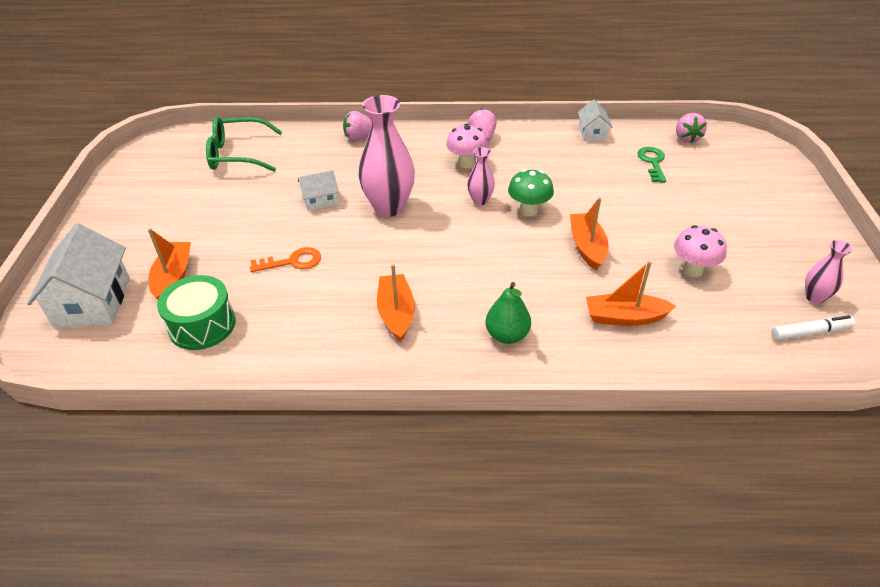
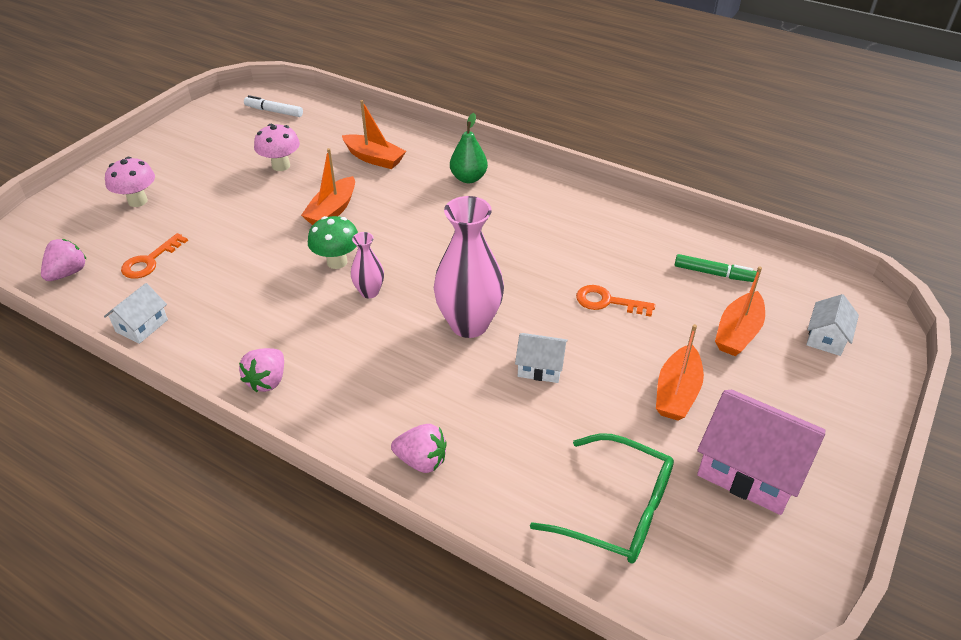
camera: 150 degrees left, 0 degrees up
(93, 302) = (826, 338): white house -> white house, size x0.53
(159, 196) = (750, 469): none -> pink house
(202, 325) = (714, 273): green drum -> green marker
(396, 313) = (539, 221): orange boat -> orange boat (677, 392)
(466, 163) = (331, 347): pink mushroom -> pink mushroom (138, 201)
(652, 162) = (150, 261): green key -> orange key
(814, 297) = (234, 124): pink vase -> none

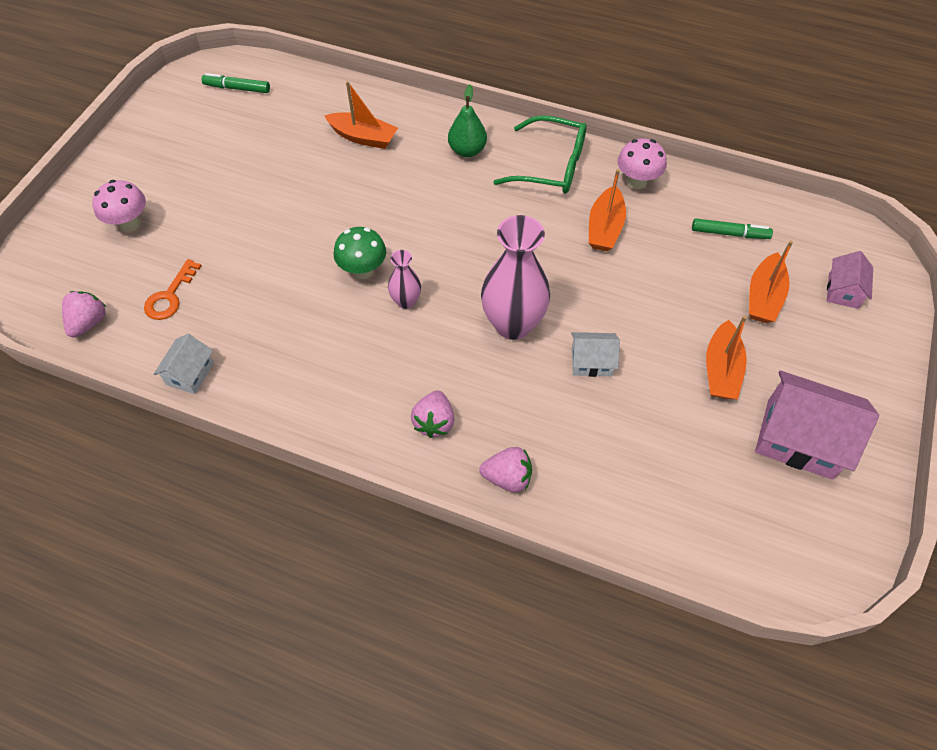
camera: 10 degrees left, 15 degrees up
(267, 381) = (337, 416): pink strawberry -> pink strawberry (434, 422)
(274, 111) = (237, 88): white marker -> green marker
(281, 166) = (268, 159): pink mushroom -> pink mushroom (637, 181)
(332, 210) = (339, 209): orange boat -> orange boat (605, 228)
(607, 302) = (637, 280): orange key -> none
(616, 509) = (692, 498): green glasses -> green glasses (550, 166)
(826, 338) = (843, 291): white house -> pink house

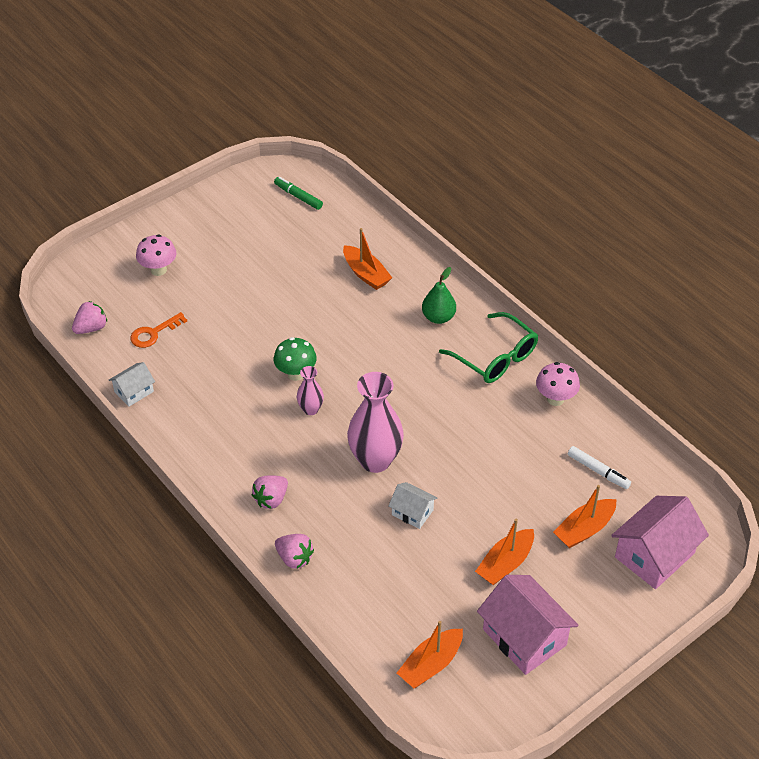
camera: 30 degrees right, 10 degrees down
(605, 228) = (500, 422): orange boat -> orange boat (431, 664)
(729, 233) = (598, 471): green marker -> white marker
(843, 291) = (654, 555): pink house -> pink house, size x1.87

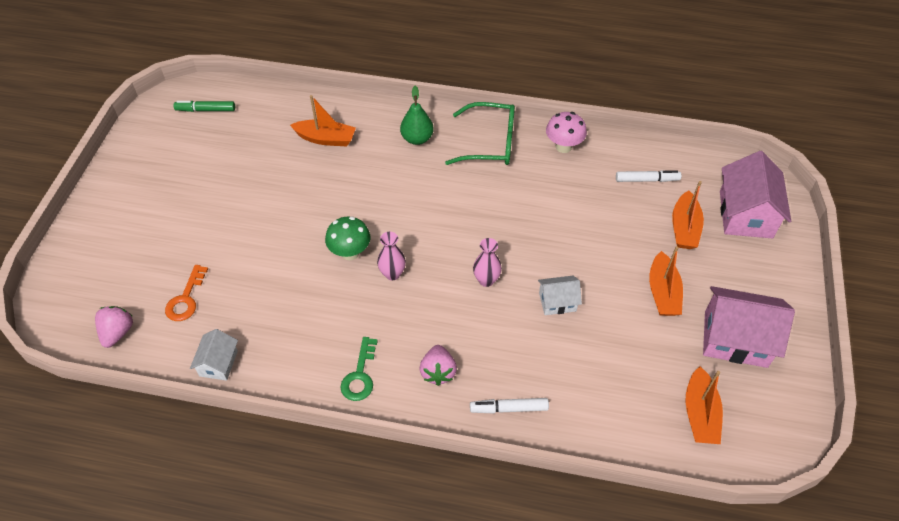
camera: 40 degrees left, 5 degrees up
(158, 270) = (135, 241): pink mushroom -> none
(216, 463) = (360, 375): none -> green key
(294, 558) = (509, 408): pink strawberry -> white marker
(375, 460) = (486, 280): pink vase -> pink vase, size x0.50

